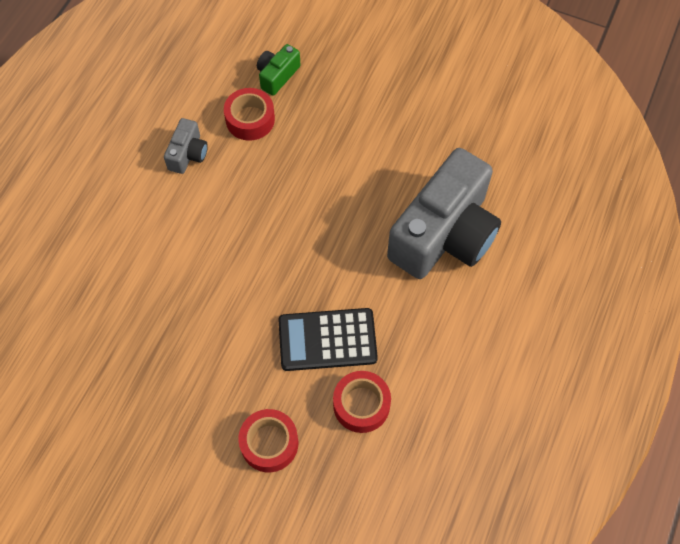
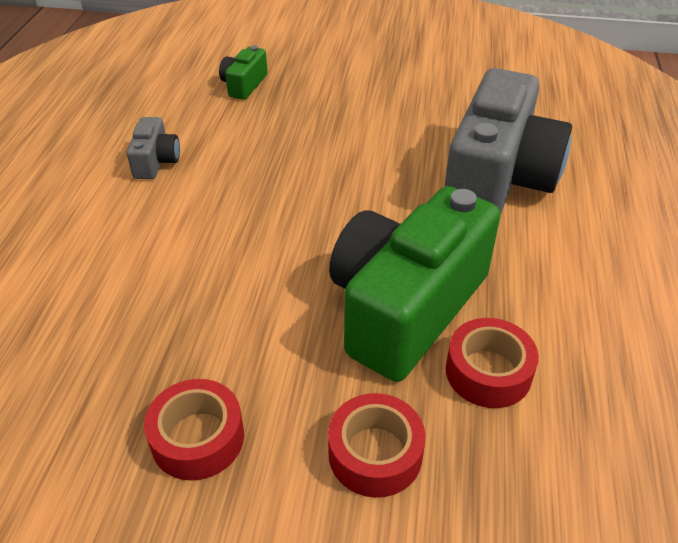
camera: 15 degrees left, 20 degrees down
(250, 119) = (224, 122): red tape -> red tape (197, 438)
(327, 340) = (405, 307): black calculator -> green camera

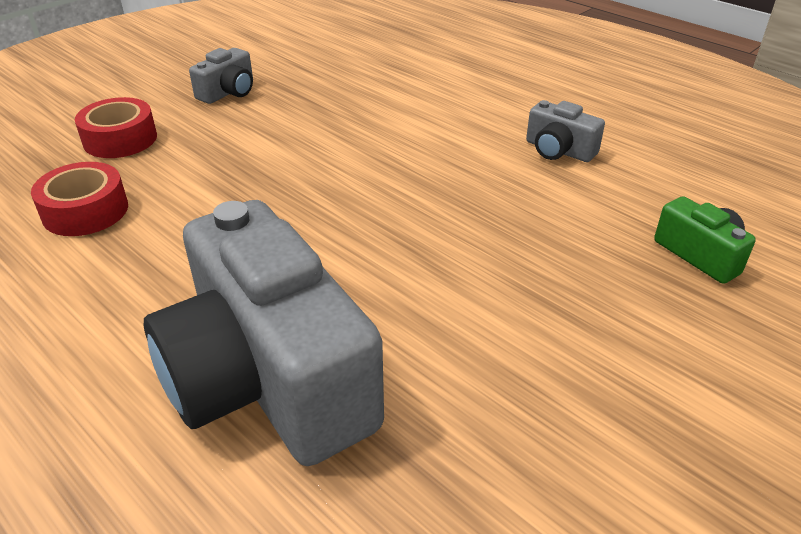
camera: 125 degrees right, 5 degrees down
(197, 438) = (228, 92): red tape -> grey camera
(405, 307) = (198, 204): green camera -> none

